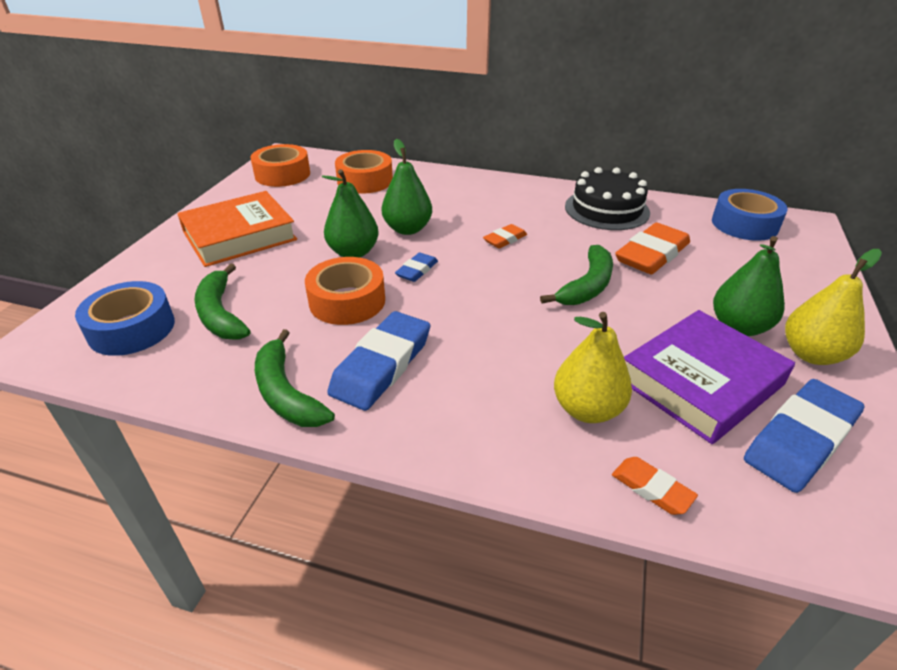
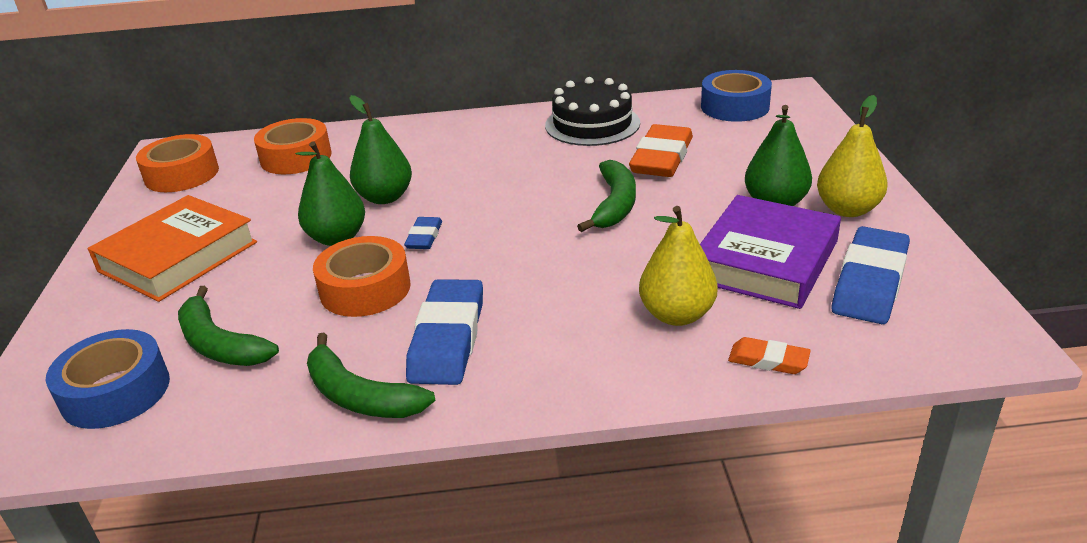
camera: 20 degrees left, 5 degrees down
(505, 239) = (502, 181): orange eraser -> none

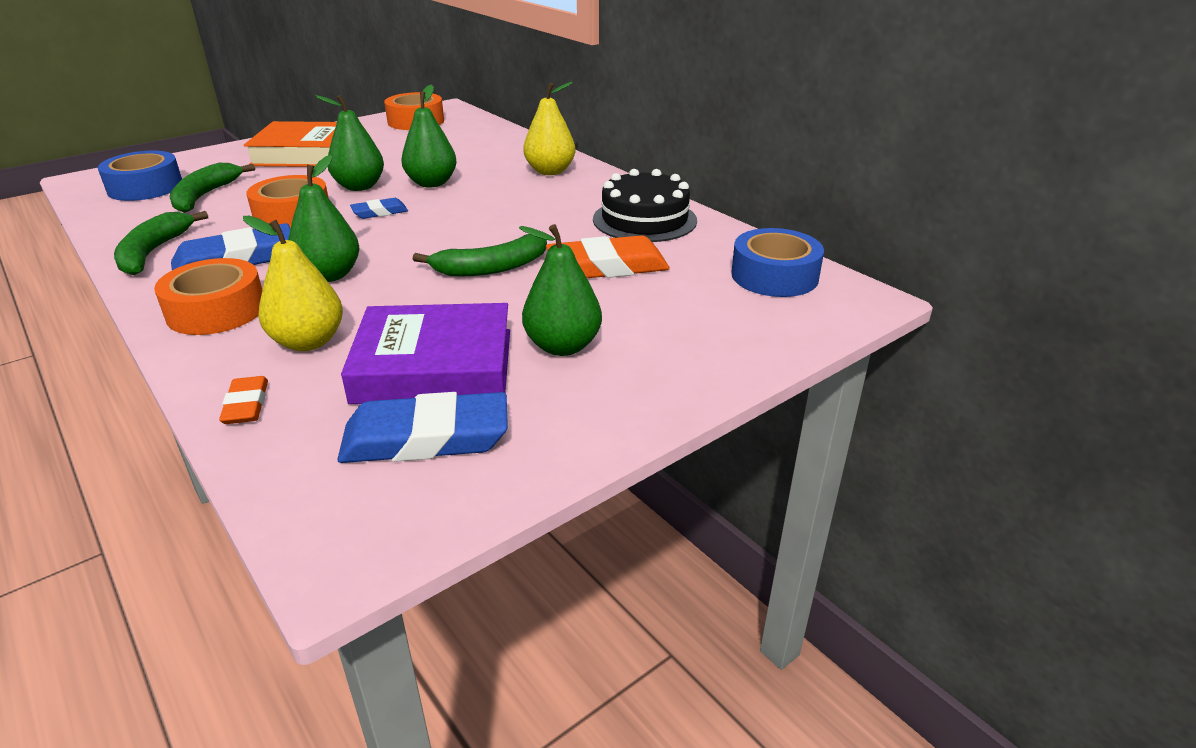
camera: 55 degrees right, 0 degrees up
(296, 157) = (469, 141): orange tape -> orange tape (216, 310)
(547, 286) = (329, 275): none -> green pear
(848, 209) = (586, 393): yellow pear -> yellow pear (550, 171)

